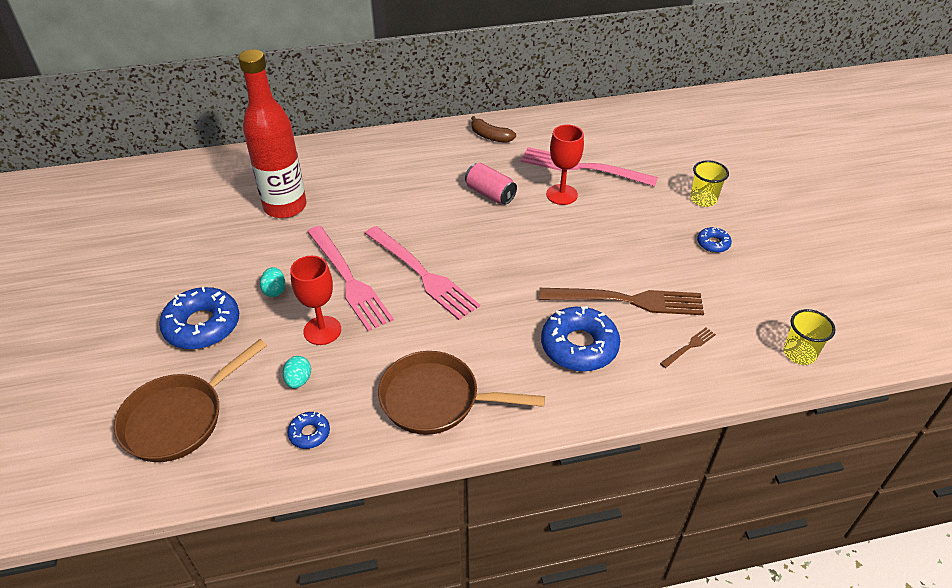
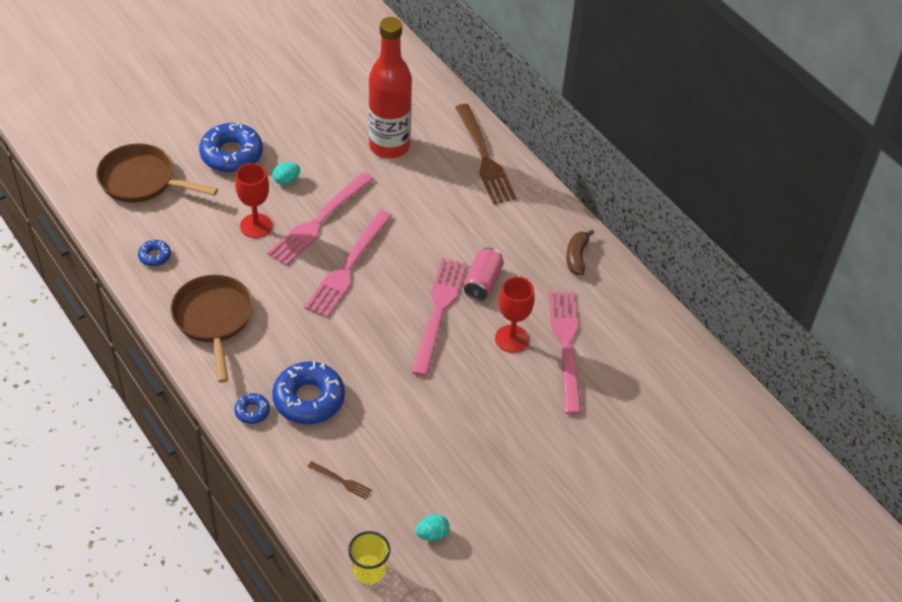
camera: 65 degrees right, 5 degrees up
(298, 380) = (200, 231): turquoise egg -> turquoise egg (432, 534)
(508, 228) = (439, 310): none -> pink fork
(629, 300) = (382, 424): brown fork -> brown fork (485, 158)
(703, 199) = (567, 461): yellow cup -> none
(713, 243) = (497, 480): blue donut -> blue donut (252, 411)

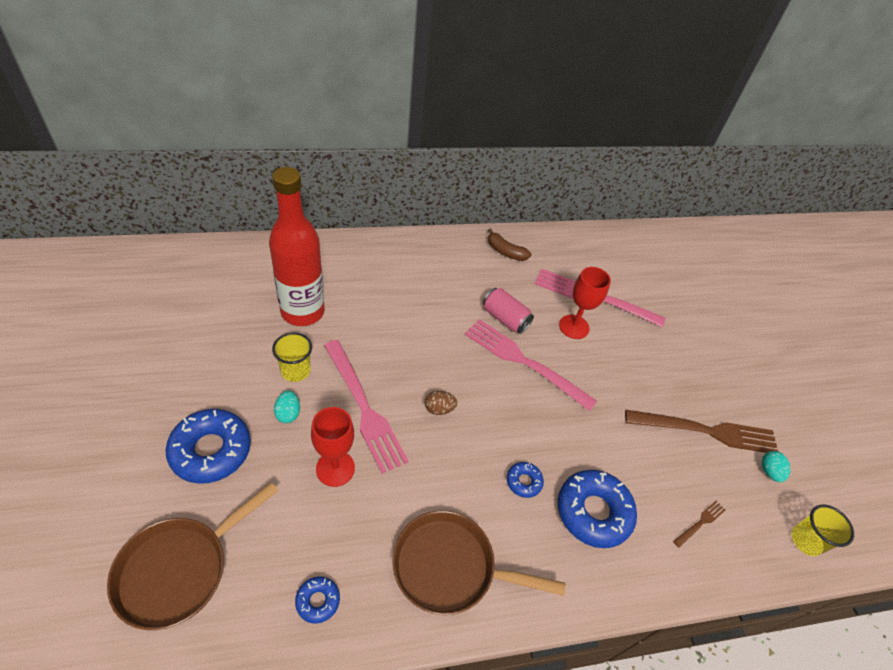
camera: 70 degrees left, 0 degrees up
(252, 411) = (594, 575): blue donut -> blue donut (523, 482)
(327, 168) = (295, 371): none -> yellow cup
(347, 268) = (439, 409): pink fork -> brown egg
(485, 158) = (365, 256): brown fork -> brown fork (708, 431)

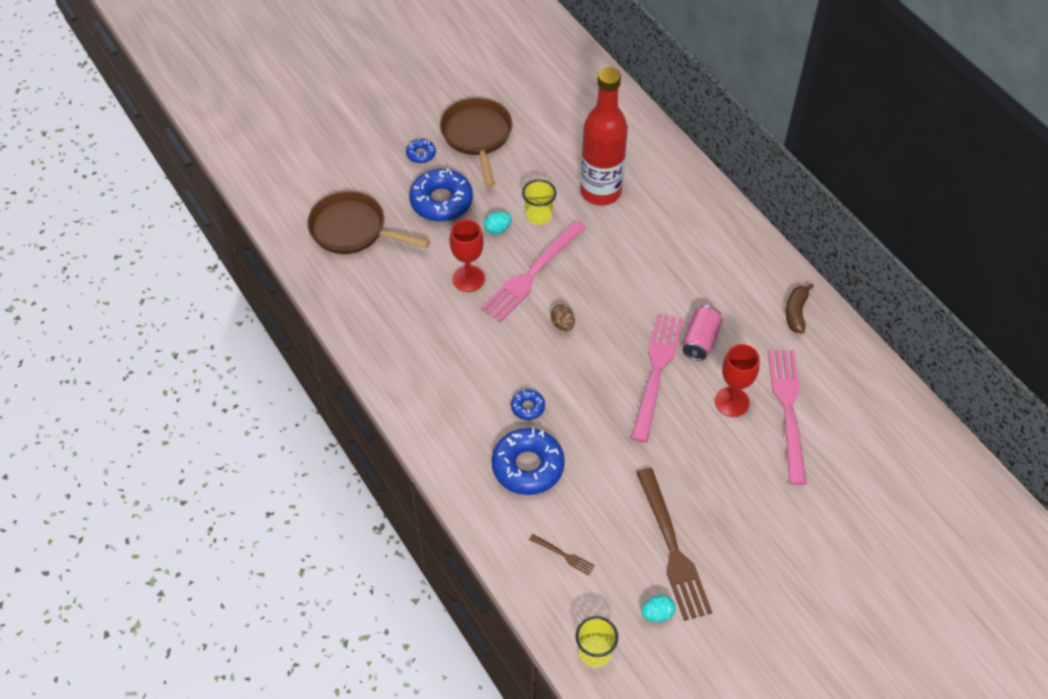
camera: 75 degrees right, 5 degrees up
(318, 601) = (368, 311): blue donut -> blue donut (421, 154)
(450, 567) = (429, 380): brown pan -> brown pan (477, 136)

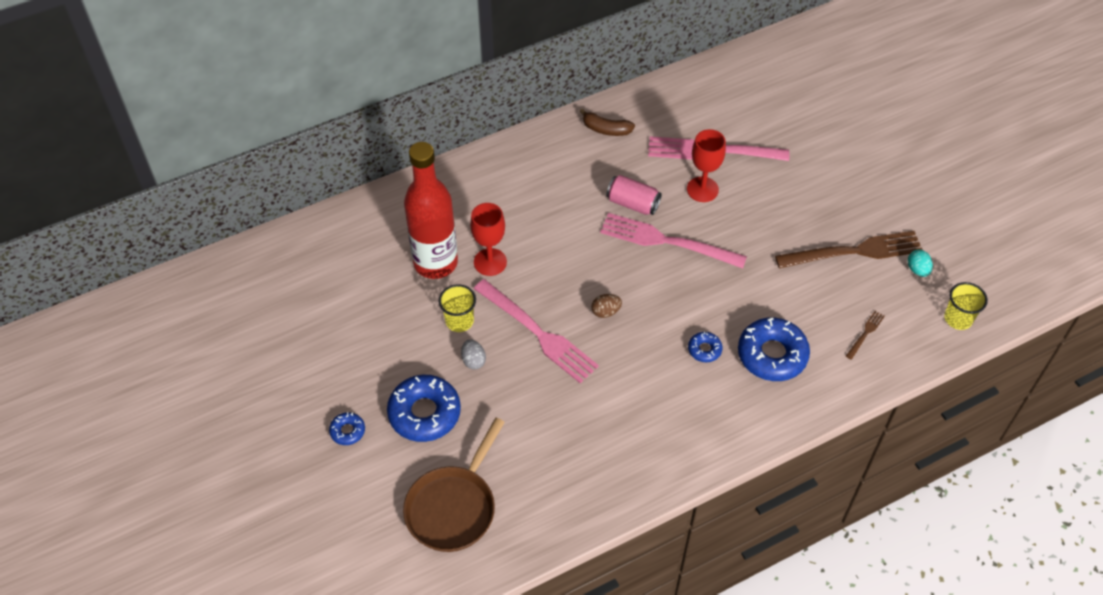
camera: 85 degrees left, 0 degrees up
(468, 279) = (538, 392): red goblet -> red goblet (490, 262)
(477, 136) = (331, 371): brown pan -> none
(497, 229) = (473, 360): turquoise egg -> grey egg

